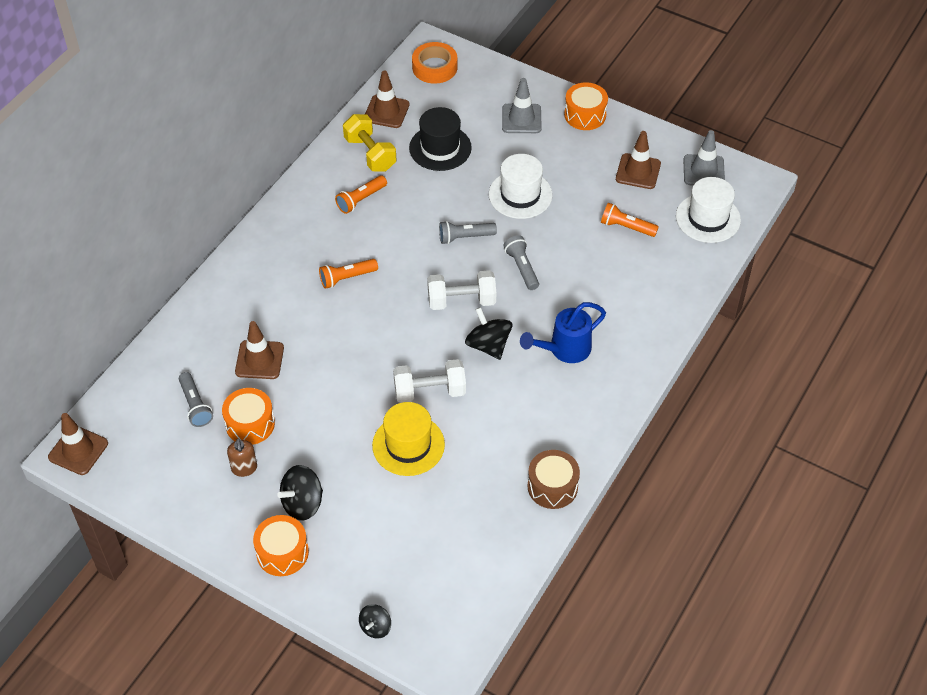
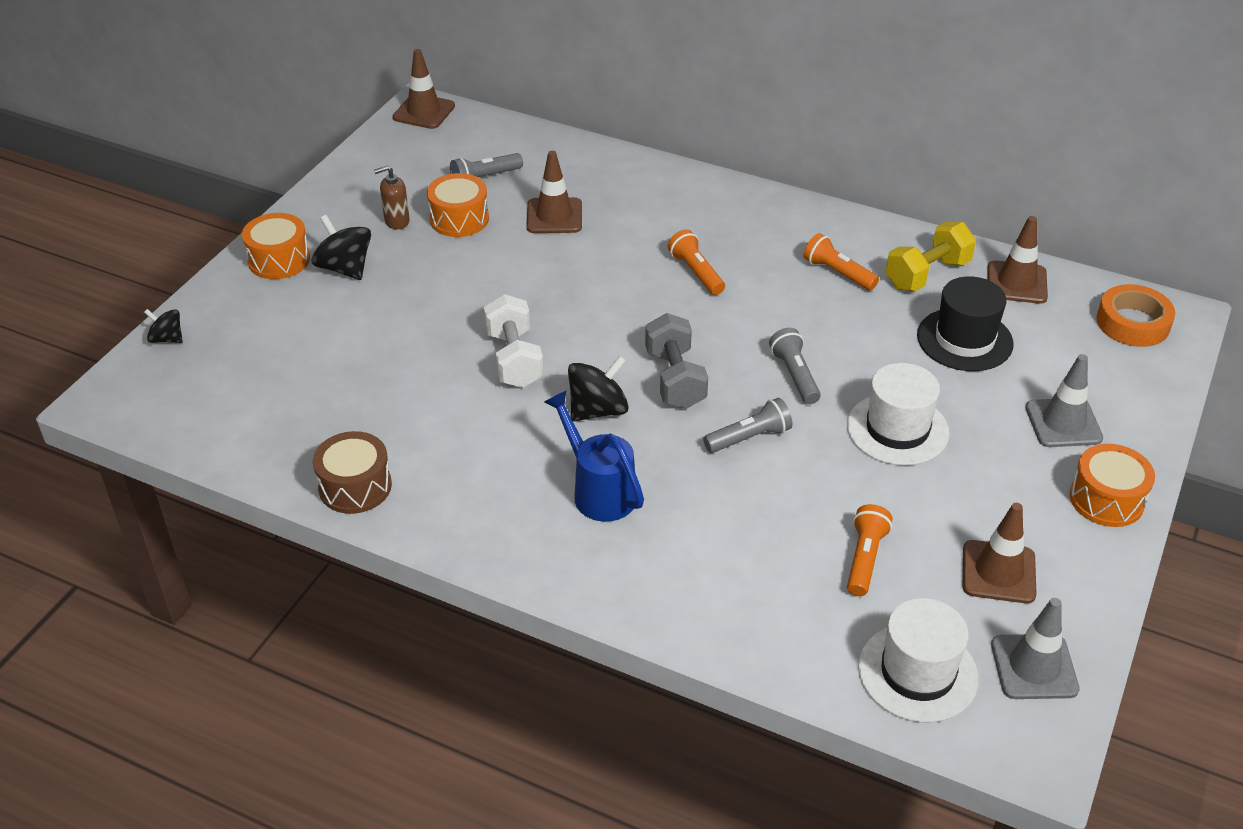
camera: 85 degrees right, 10 degrees down
(408, 445) = (427, 346): yellow hat -> none
(461, 301) = (675, 379): white dumbbell -> grey dumbbell

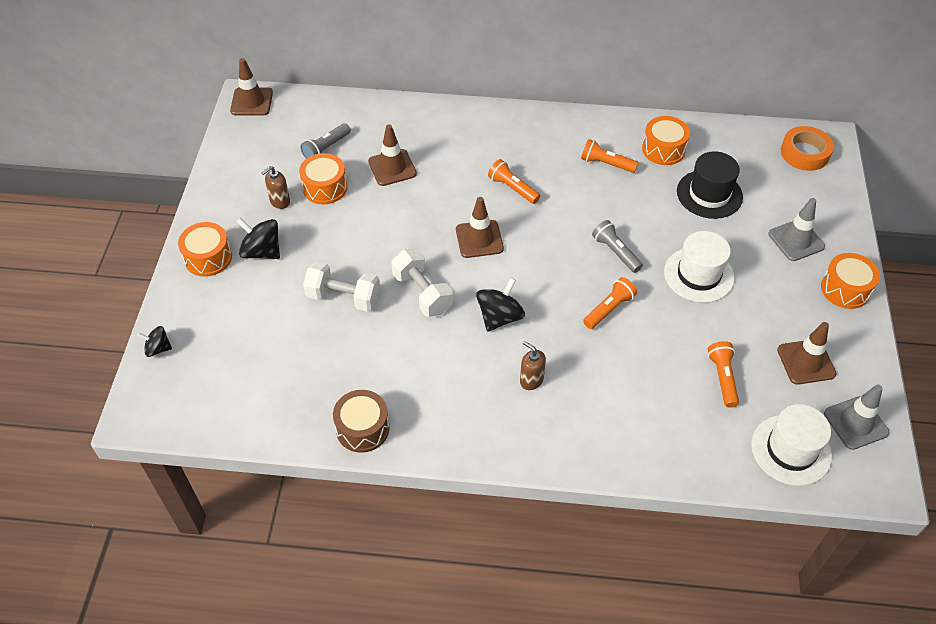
camera: 20 degrees left, 10 degrees up
(414, 340) = (344, 297): none -> white dumbbell
(599, 491) = (531, 380): blue watering can -> brown soap dispenser
(675, 379) = (539, 277): grey dumbbell -> none
(749, 438) = (609, 309): grey flashlight -> orange flashlight
(927, 274) = (663, 149): yellow dumbbell -> orange drum
(1016, 283) = (722, 141): brown traffic cone -> brown traffic cone (479, 239)

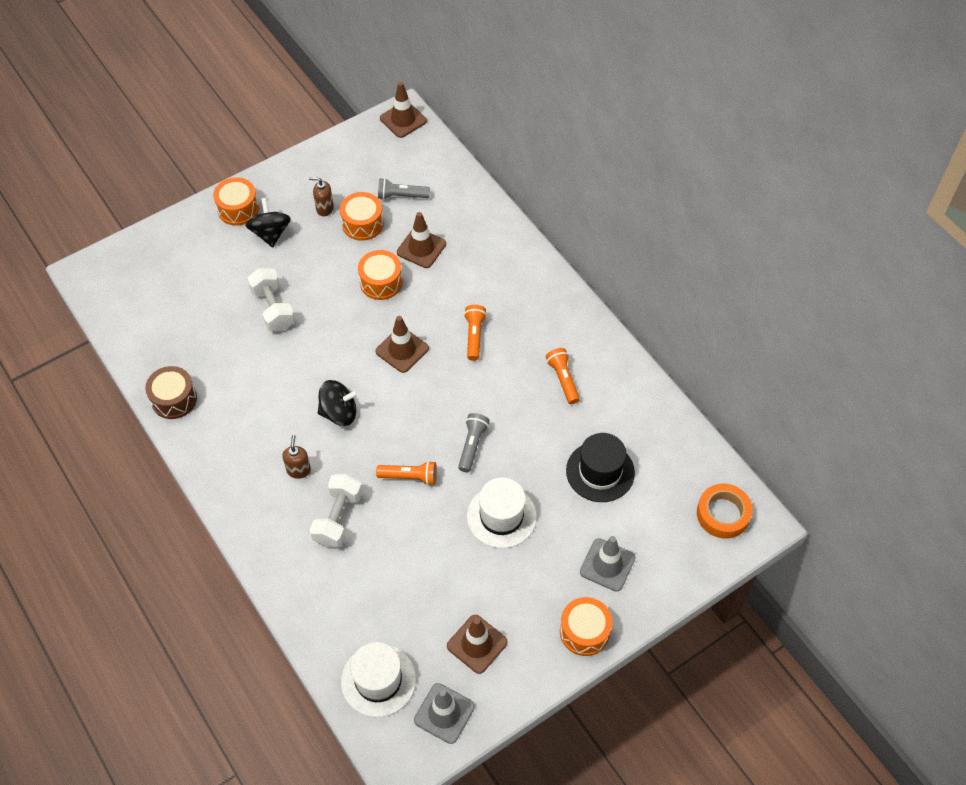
camera: 50 degrees right, 5 degrees up
(158, 349) = (142, 242): black spinning top -> none
(422, 293) = (318, 351): white dumbbell -> white dumbbell (338, 518)
(663, 149) = (620, 408): orange drum -> orange drum (381, 282)
(722, 378) = (409, 594): orange flashlight -> none

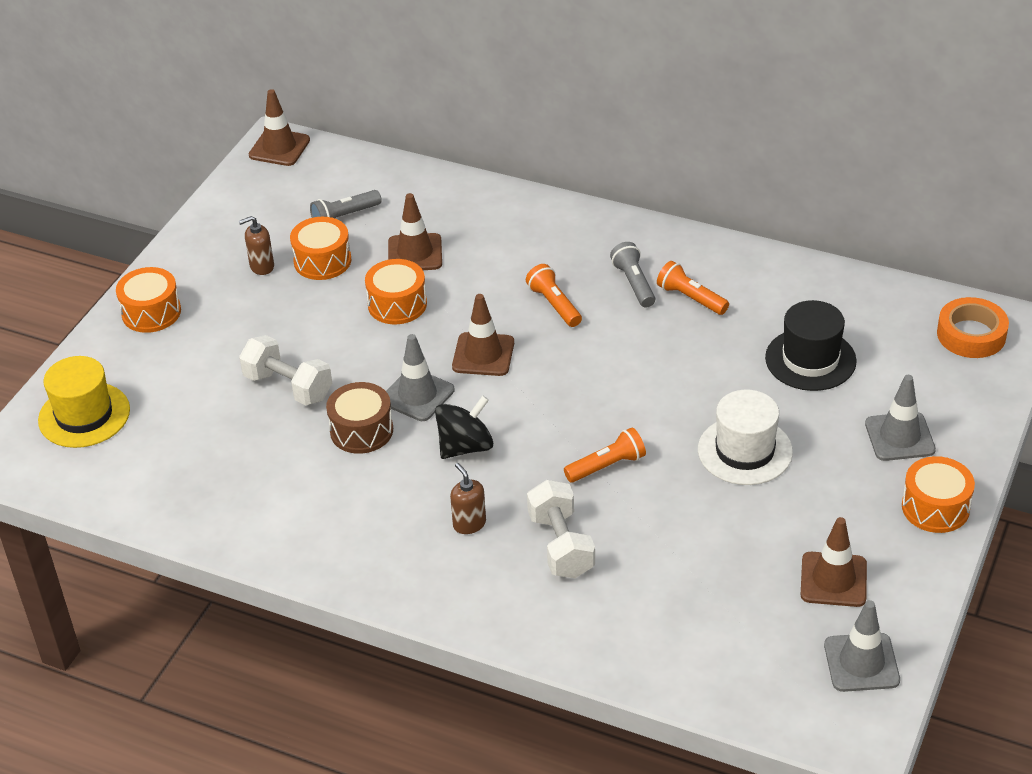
camera: 30 degrees left, 15 degrees down
(149, 264) = (84, 415): none -> yellow hat
(174, 399) = (244, 531): brown drum -> brown drum (361, 430)
(270, 233) = (216, 318): black spinning top -> none
(341, 358) = (417, 395): none -> grey traffic cone
(378, 680) = (758, 673): white hat -> none
(472, 445) = (649, 403): grey flashlight -> grey flashlight (634, 283)

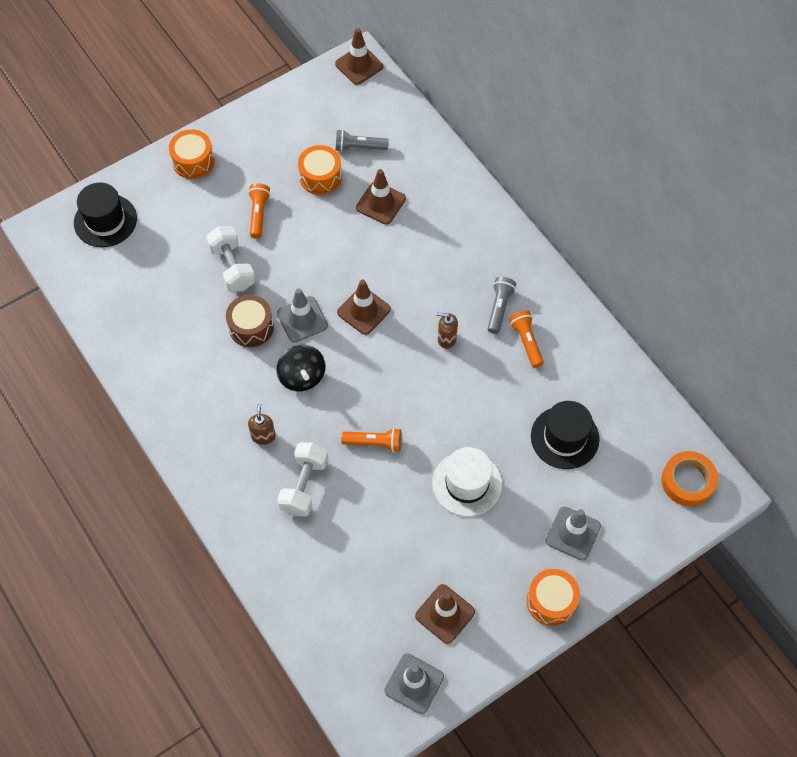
camera: 30 degrees right, 20 degrees up
(84, 415) = (105, 220): yellow hat -> black hat
(261, 266) = (281, 161): brown soap dispenser -> brown soap dispenser (446, 339)
(397, 304) = (341, 239): orange drum -> none
(465, 447) = (302, 376): black spinning top -> black spinning top turned 75 degrees clockwise
(554, 305) = (436, 296): orange flashlight -> orange flashlight (258, 214)

